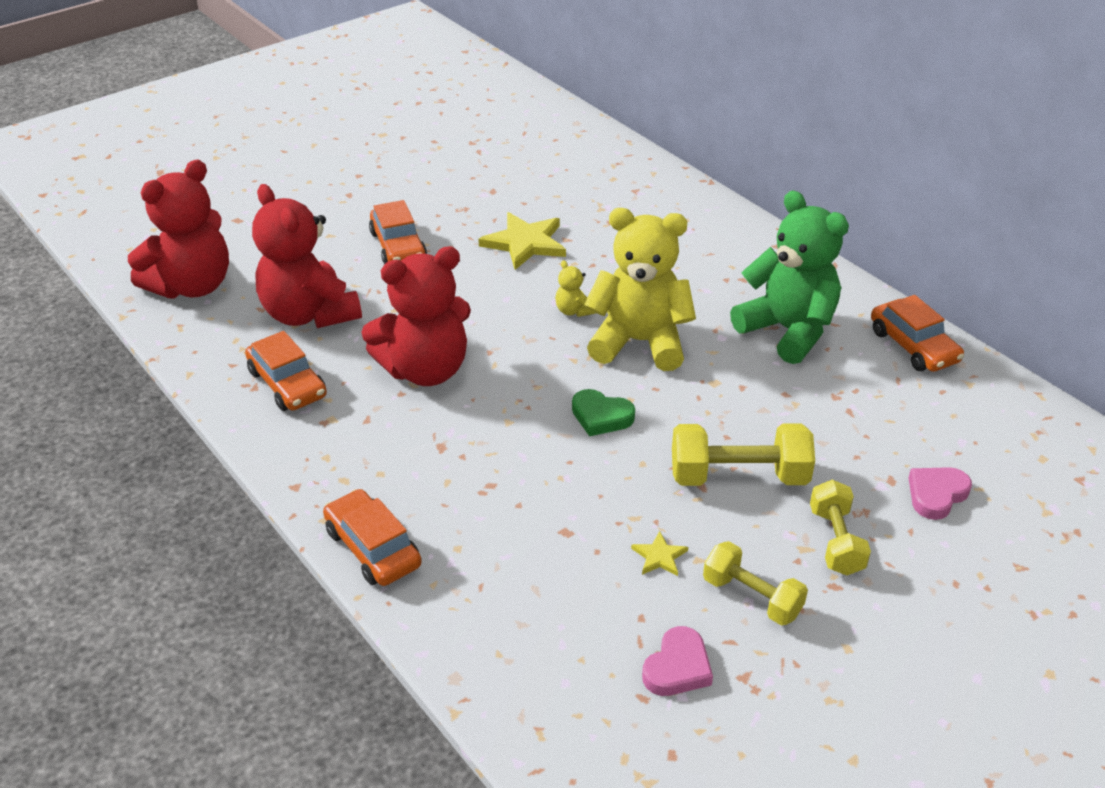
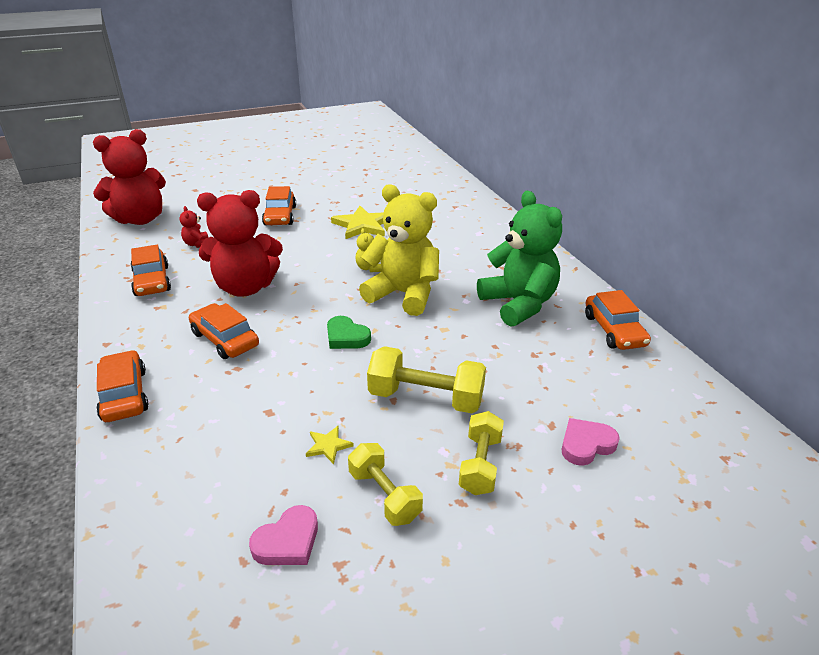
camera: 15 degrees right, 5 degrees down
(309, 314) = (197, 244): red teddy bear -> red teddy bear, size x0.40
(449, 449) = (225, 339): none -> orange car

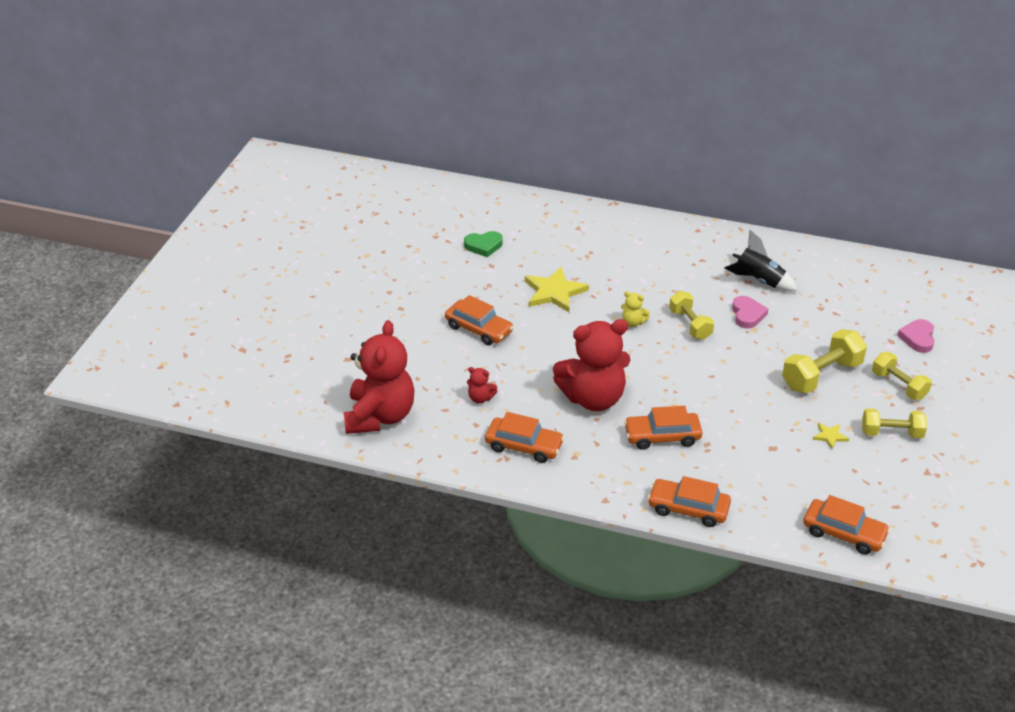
camera: 50 degrees left, 5 degrees up
(245, 287) = (593, 398): red teddy bear -> red teddy bear turned 45 degrees clockwise
(288, 541) = (895, 484): pink heart -> pink heart (747, 315)
(346, 337) = (719, 377): green heart -> green heart (483, 246)
(403, 294) = (690, 324): yellow teddy bear -> yellow dumbbell
(518, 304) = (758, 281): green teddy bear -> black rocket
(614, 330) = (828, 261): orange car -> orange car (844, 533)

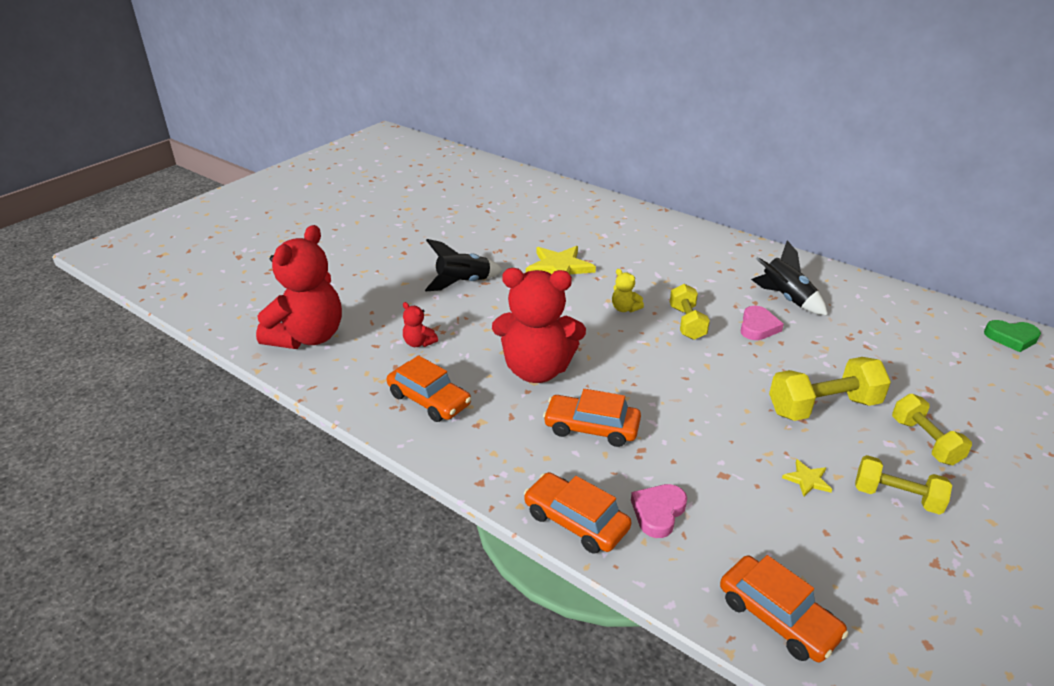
camera: 20 degrees right, 5 degrees down
(479, 329) = (463, 283): orange car -> black rocket
(483, 246) = (517, 220): green heart -> green heart (1011, 338)
(918, 338) = (967, 394): pink heart -> pink heart (658, 512)

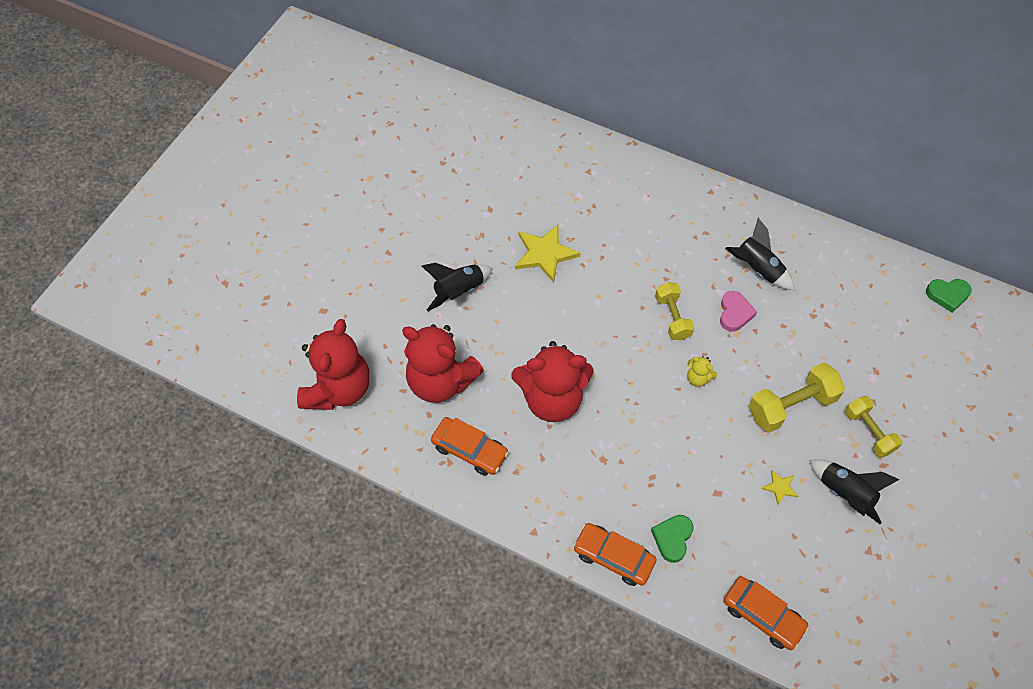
camera: 10 degrees left, 25 degrees up
(419, 343) = (441, 381): red teddy bear -> red teddy bear, size x2.48
(591, 428) = (609, 460): orange car -> none
(624, 308) = (615, 306): yellow teddy bear -> yellow teddy bear (698, 378)
(658, 512) = (672, 538): pink heart -> green heart
(896, 497) = (845, 493): yellow dumbbell -> black rocket

